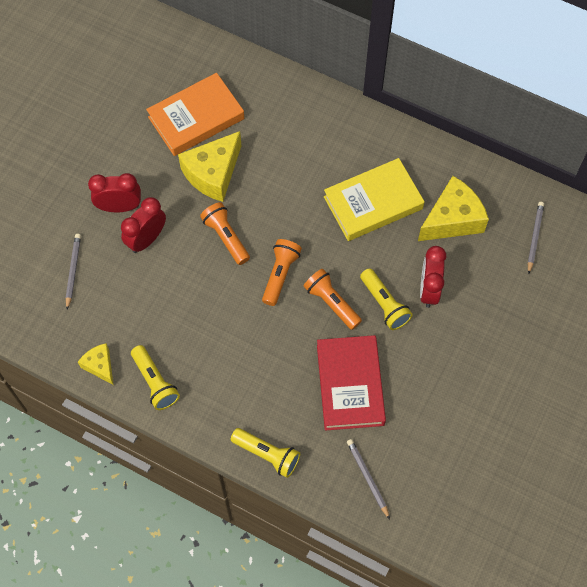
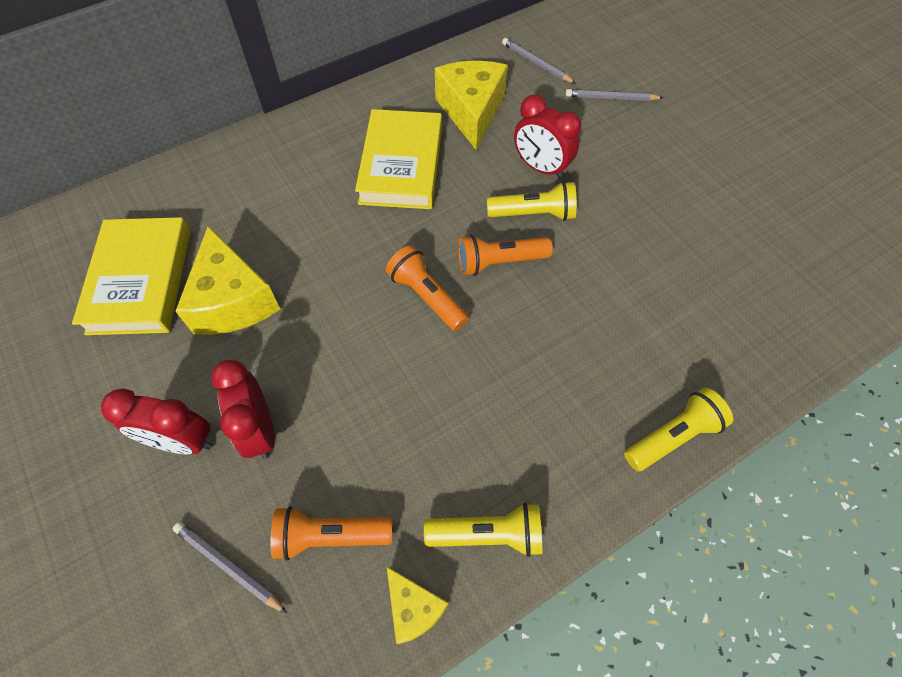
camera: 60 degrees left, 5 degrees down
(100, 366) = (413, 608): yellow cheese -> yellow cheese turned 120 degrees counterclockwise
(119, 207) = (182, 441): red clock -> red clock turned 105 degrees counterclockwise
(196, 118) = (140, 280): orange book -> yellow book
(226, 237) = (332, 330): orange flashlight -> orange flashlight (330, 536)
(350, 385) = (618, 295): red book -> none
(367, 478) = (752, 337): grey pencil -> grey pencil (611, 98)

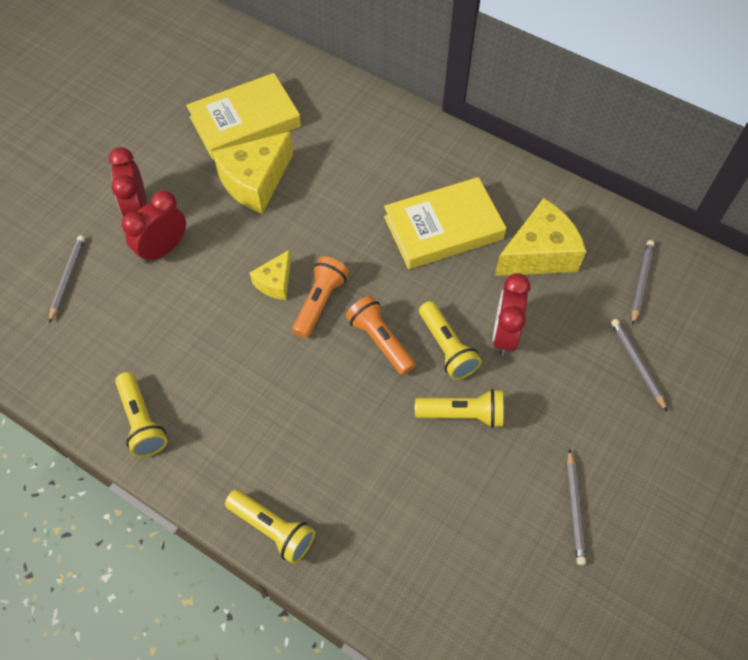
camera: 65 degrees right, 0 degrees up
(330, 536) = (106, 325): orange flashlight -> none
(413, 608) = (76, 395): yellow cheese -> yellow cheese (275, 282)
(608, 229) = (462, 414): none -> yellow flashlight
(727, 190) = (575, 509): none -> grey pencil

